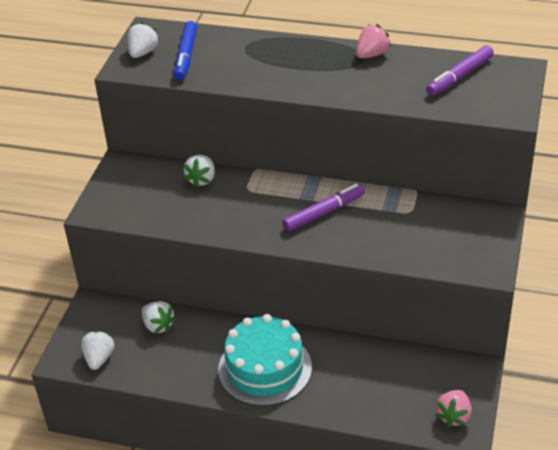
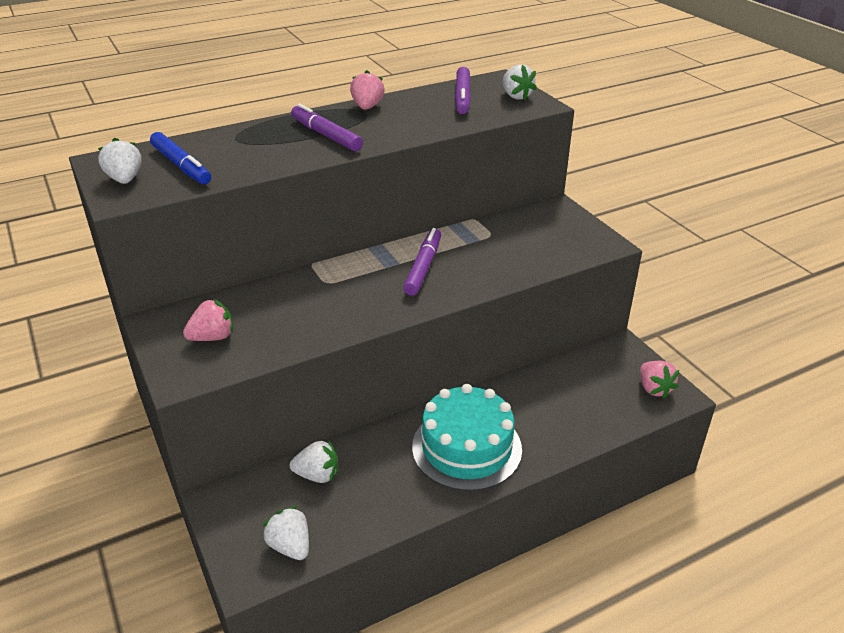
camera: 45 degrees left, 5 degrees down
(138, 192) = (212, 337): none -> pink strawberry
(202, 179) = (269, 295): white strawberry -> white strawberry (516, 96)
(307, 70) = (326, 135): none -> purple marker

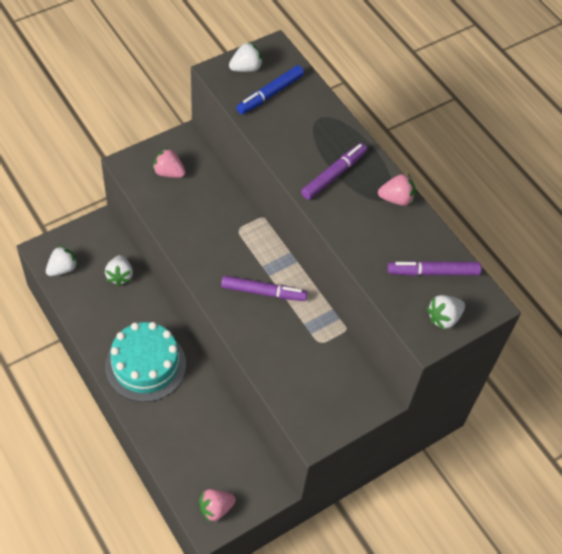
camera: 80 degrees right, 20 degrees up
(212, 337) = (169, 172): pink strawberry -> pink strawberry turned 150 degrees clockwise

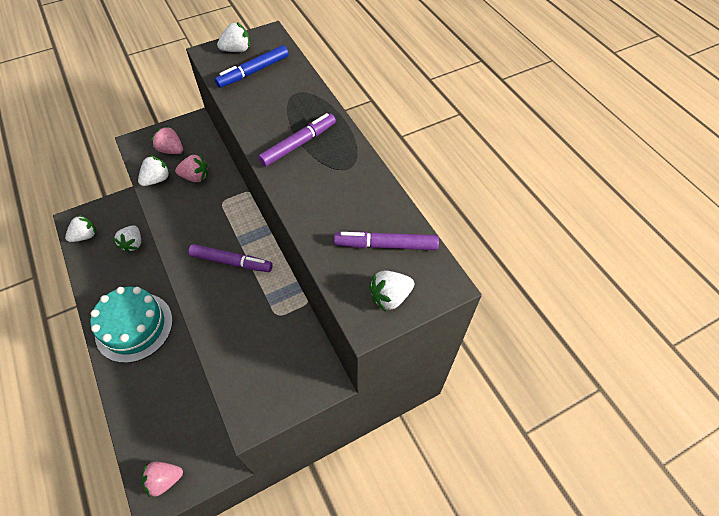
camera: 10 degrees right, 0 degrees up
(163, 207) = (157, 179): none -> white strawberry
(396, 199) = (359, 168): pink strawberry -> pink strawberry (195, 177)

